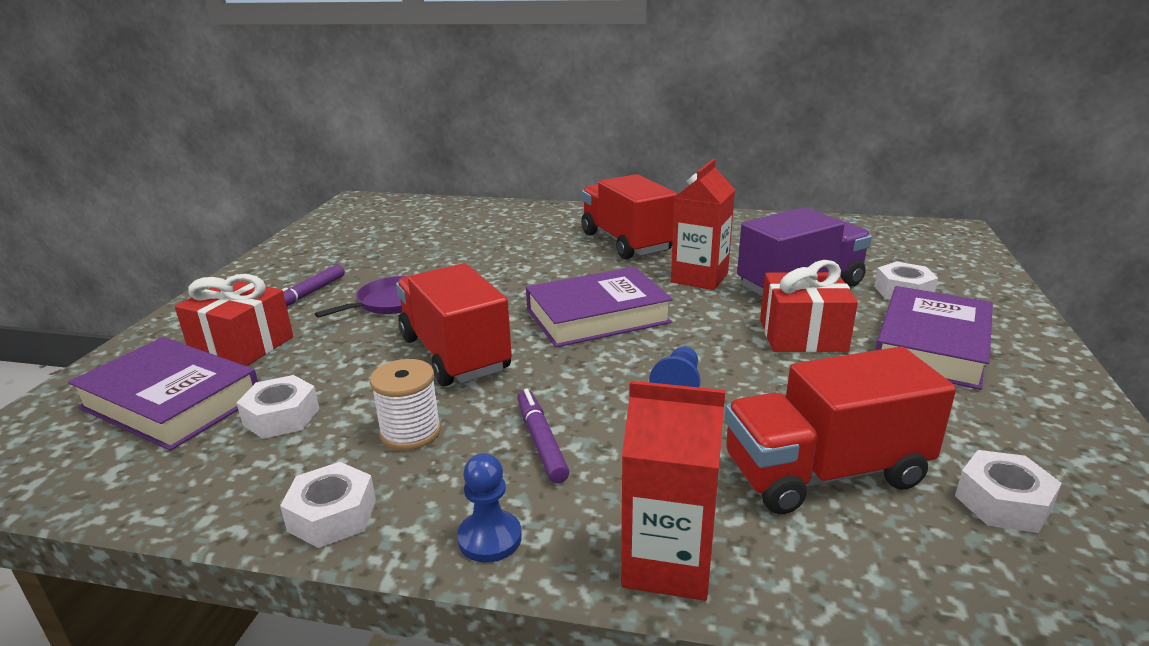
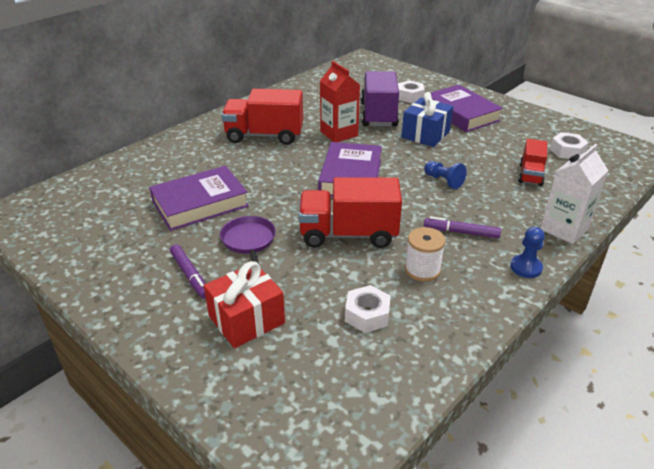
camera: 60 degrees left, 10 degrees up
(171, 402) = (304, 364): purple book -> purple book (200, 204)
(332, 515) = (481, 311): white nut -> none
(668, 563) = (564, 229): red carton -> white carton
(802, 335) = (425, 134): red gift -> blue gift
(824, 473) = (530, 175): red truck -> red truck, size x0.57

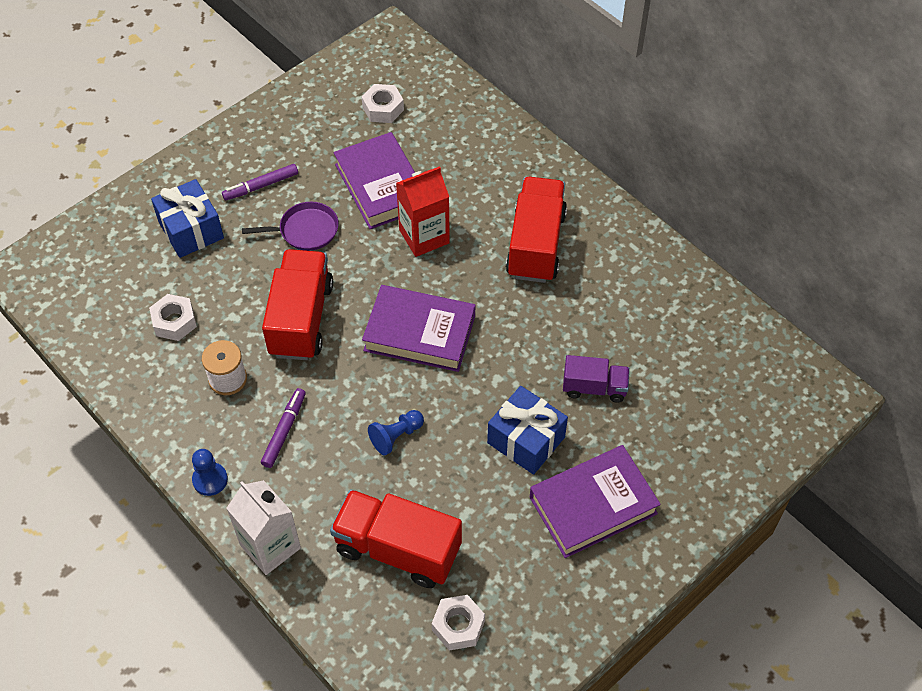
camera: 95 degrees right, 20 degrees up
(246, 319) = (191, 230): red gift -> blue gift
(339, 134) = (536, 330): red carton -> red carton (424, 236)
(378, 114) = (594, 387): purple truck -> purple truck, size x0.57
(410, 96) = (659, 442): white nut -> white nut (383, 108)
(530, 175) = (397, 549): red truck -> red truck, size x1.75

